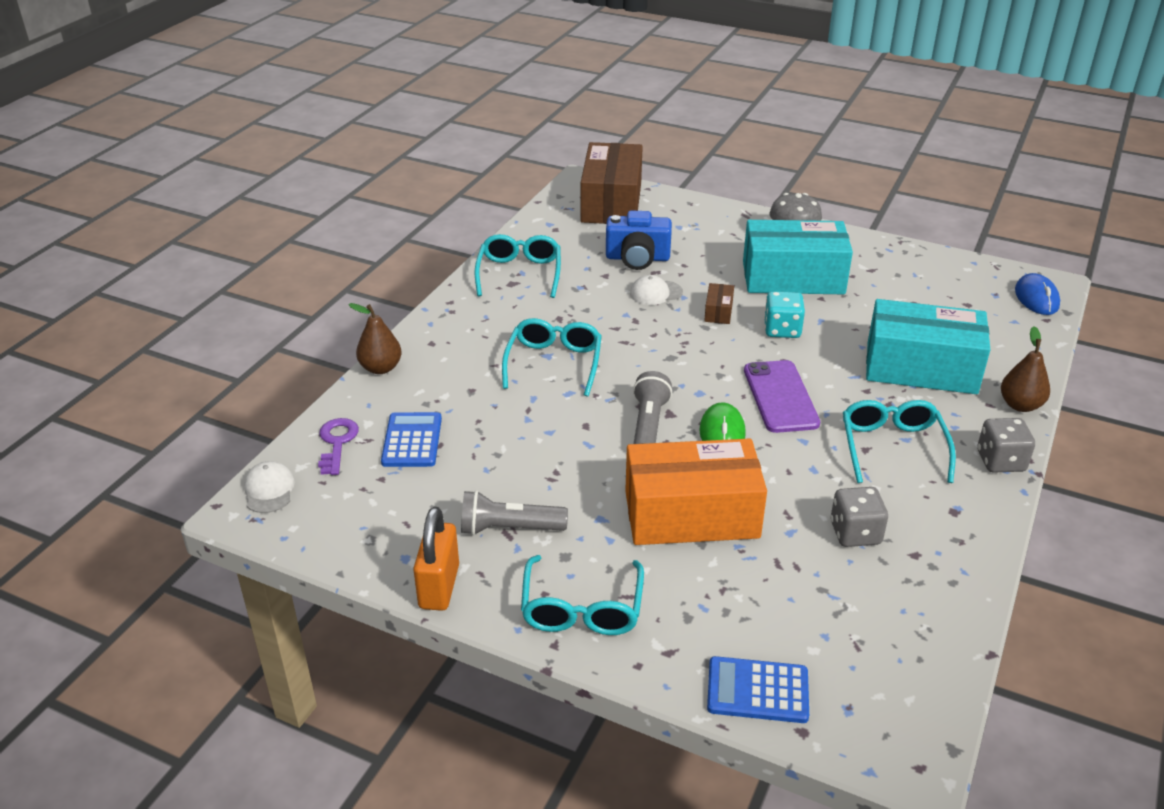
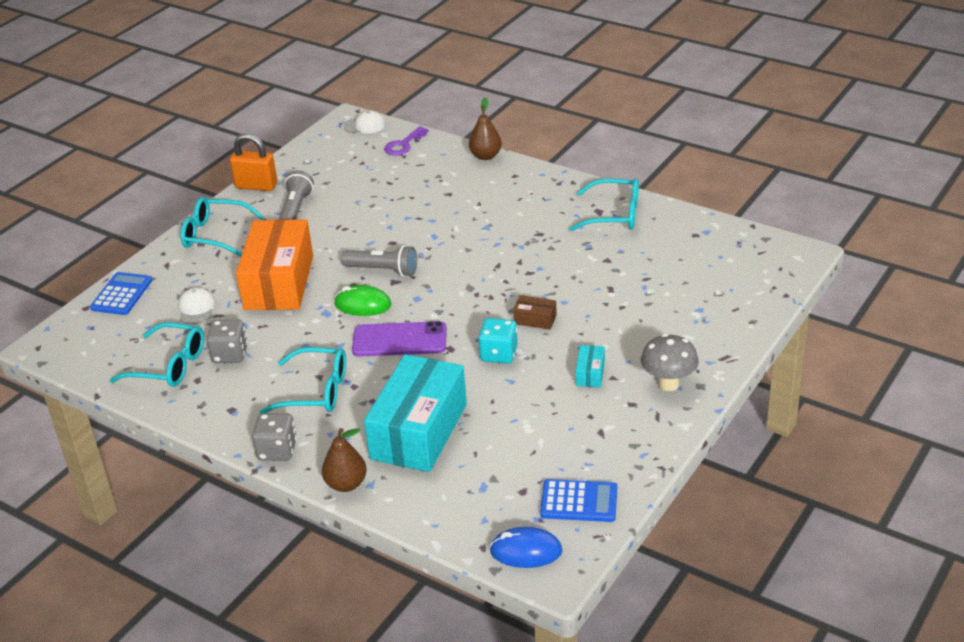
camera: 100 degrees right, 0 degrees up
(337, 443) = (404, 145): purple key -> purple key turned 120 degrees clockwise
(412, 440) = (397, 172): blue calculator -> blue calculator (579, 501)
(554, 363) = (474, 230): turquoise glasses -> turquoise glasses (169, 365)
(611, 203) = (751, 269): brown box -> none
(637, 258) = (636, 279): blue camera -> none
(656, 293) = (572, 286): white cap -> white cap (196, 308)
(793, 277) = (590, 373): turquoise box -> turquoise box, size x0.40

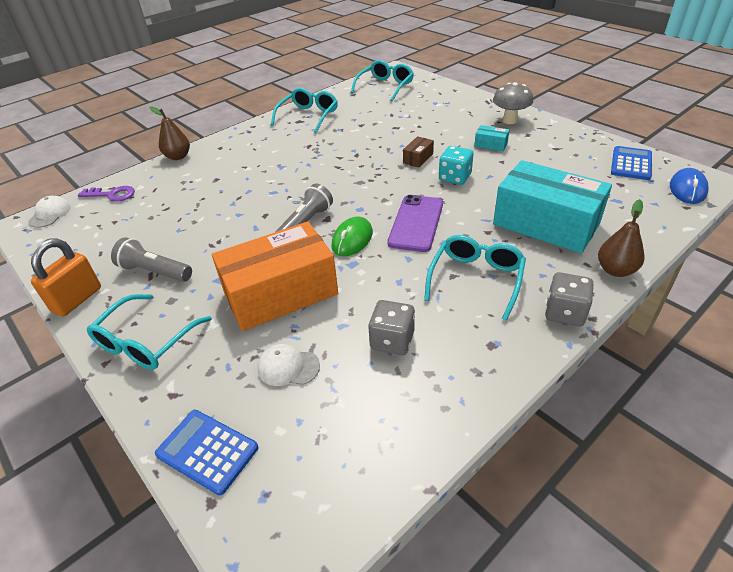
camera: 75 degrees left, 5 degrees up
(169, 365) = (392, 400): turquoise glasses -> turquoise glasses (385, 87)
(279, 282) = (280, 293): orange box -> orange box turned 45 degrees counterclockwise
(404, 145) = (112, 195): purple key -> purple key turned 45 degrees counterclockwise

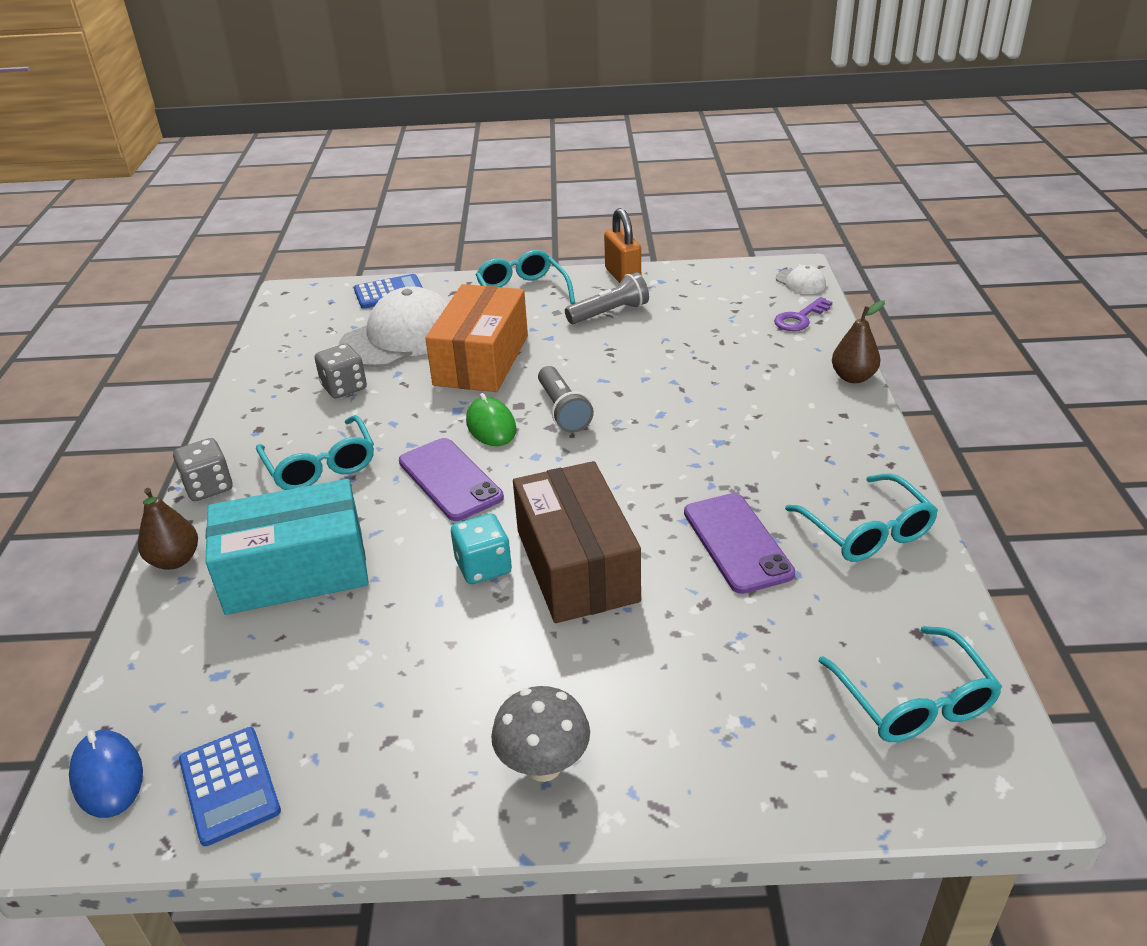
camera: 130 degrees right, 5 degrees down
(288, 367) = (400, 337): white cap -> white cap, size x2.23
(351, 135) = (737, 543): none -> purple phone
(418, 158) = (576, 565): brown box -> brown box, size x2.50
(490, 145) = (506, 669): turquoise box -> none

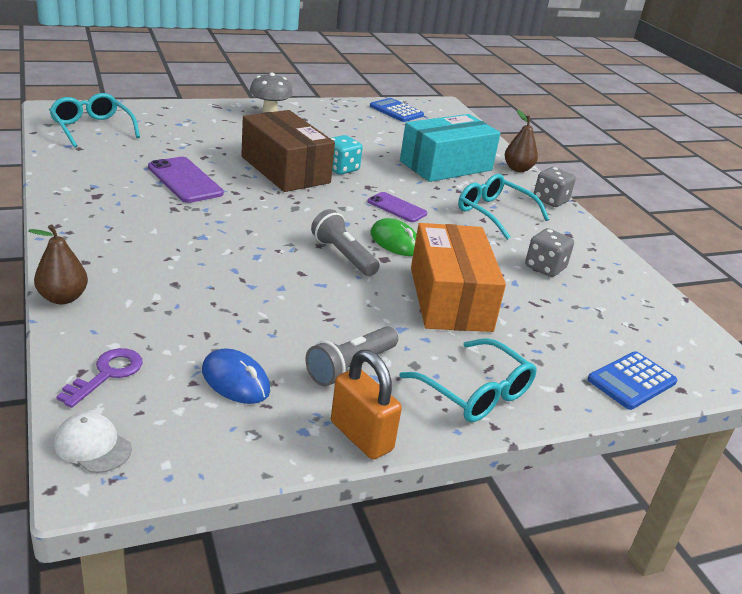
camera: 155 degrees right, 5 degrees down
(108, 776) = (447, 113): blue mouse -> blue mouse (235, 381)
(400, 337) = (552, 320): white cap -> none
(450, 479) = (397, 208): purple phone -> purple phone, size x0.66
(867, 531) = (93, 187): turquoise glasses -> none

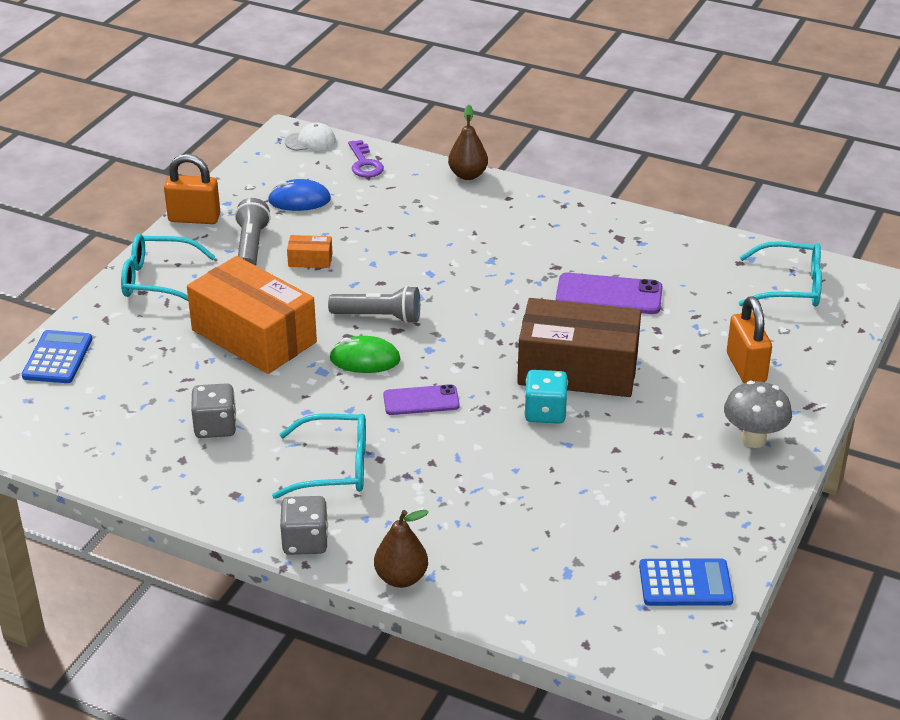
camera: 140 degrees right, 5 degrees up
(206, 126) = (746, 368): none -> orange padlock
(322, 321) = (310, 260): none -> orange box
(446, 166) = (473, 510): turquoise box -> none

